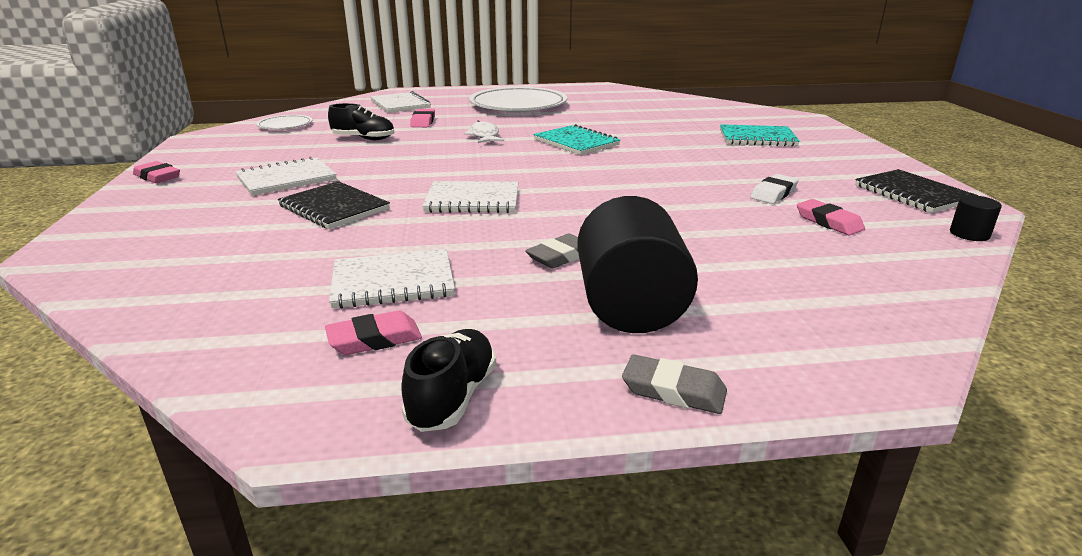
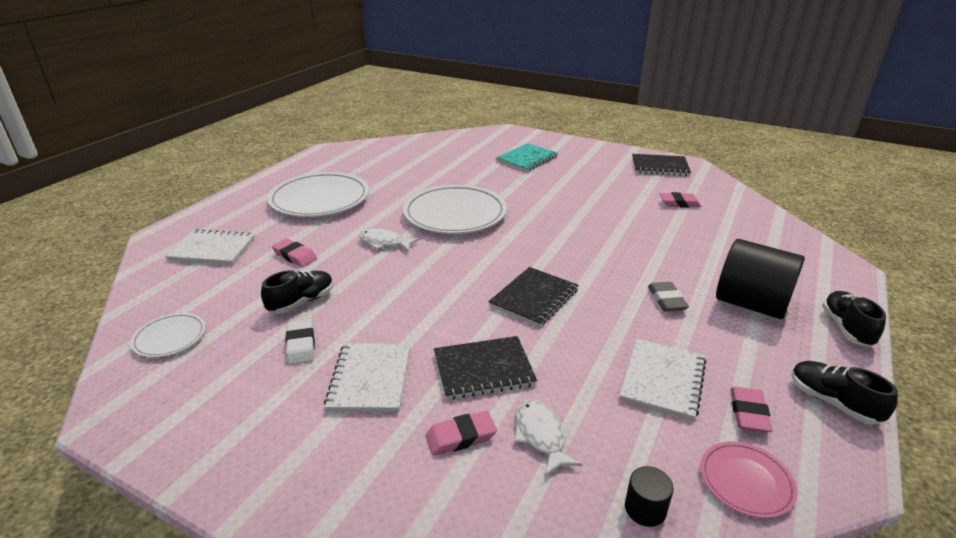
camera: 55 degrees left, 5 degrees up
(157, 177) = (241, 477): pink eraser -> pink eraser (461, 437)
(246, 354) = (746, 481): none -> pink plate
(257, 247) = (541, 435): none -> white fish
(472, 200) = (534, 298): white notebook -> black notebook
(576, 142) = (455, 214): turquoise notebook -> white plate
(673, 391) = (846, 328): grey eraser -> black shoe
(773, 193) = (625, 197): white eraser -> white eraser (301, 345)
(969, 234) = (720, 181): black cylinder -> black cylinder (645, 508)

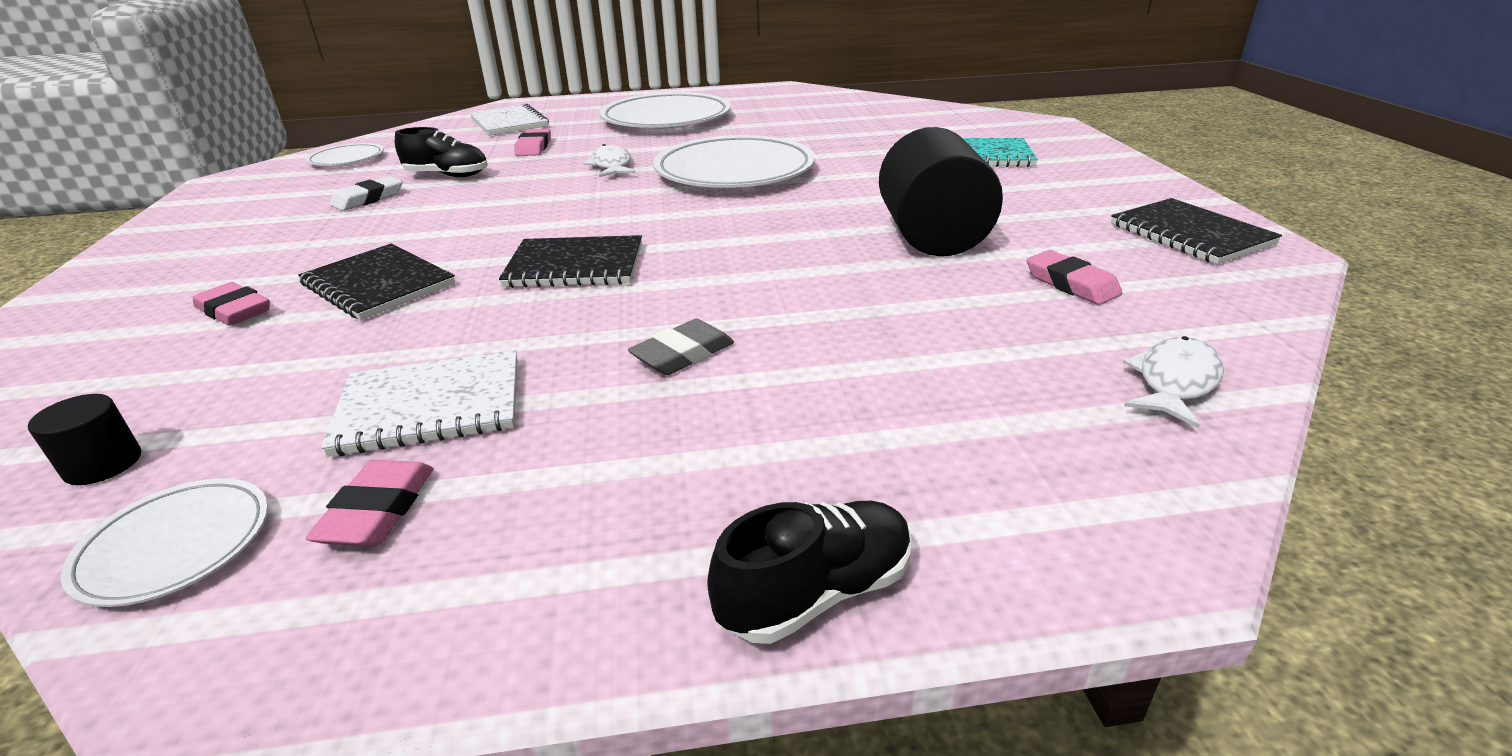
camera: 55 degrees right, 0 degrees up
(370, 379) = (325, 241): white notebook -> none
(541, 435) = (251, 353): white fish -> white fish (1174, 382)
(746, 481) = (175, 546): pink plate -> white plate
(748, 413) = (378, 510): pink eraser -> pink eraser turned 60 degrees counterclockwise
(751, 304) = (770, 439): black cylinder -> black cylinder (932, 237)
(833, 402) = (471, 618): black shoe -> none

